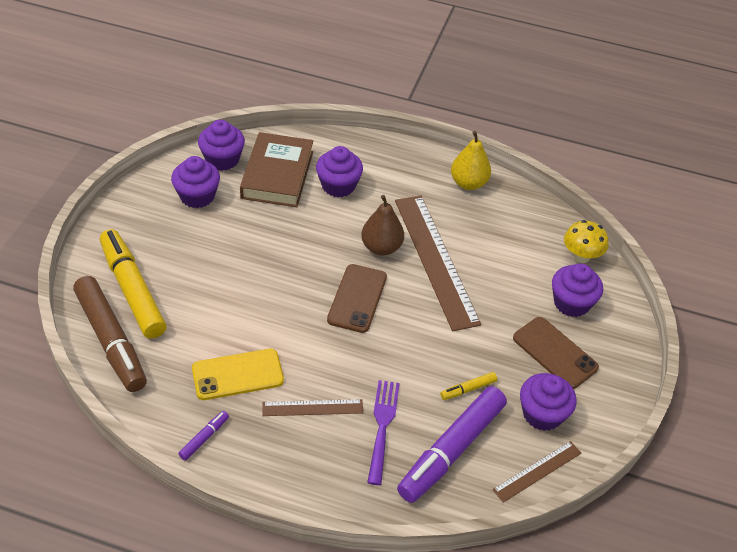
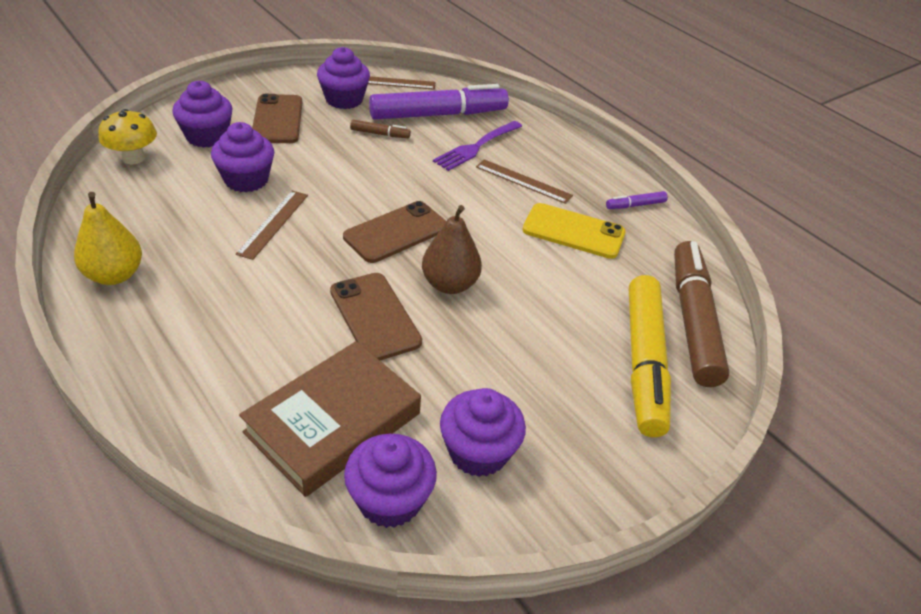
camera: 145 degrees left, 5 degrees down
(311, 234) = (375, 316): none -> brown phone
(338, 186) = (270, 359): purple cupcake -> purple cupcake (246, 180)
(381, 247) = (313, 262): brown pear -> brown pear (449, 284)
(436, 260) = (273, 223): brown ruler -> brown ruler, size x0.49
(468, 389) = (380, 134): yellow marker -> brown marker

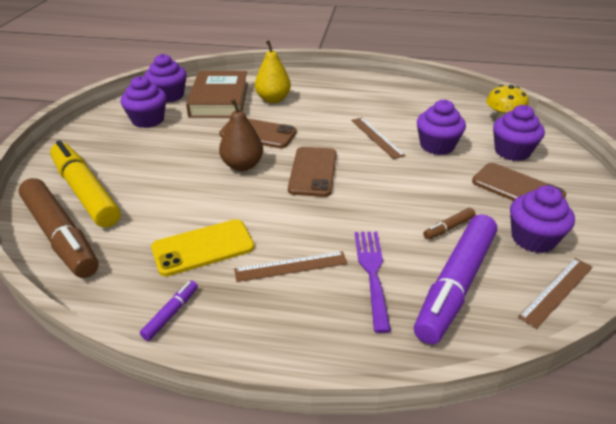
camera: 140 degrees right, 5 degrees down
(114, 275) = (385, 88): yellow pear -> yellow pear (273, 99)

